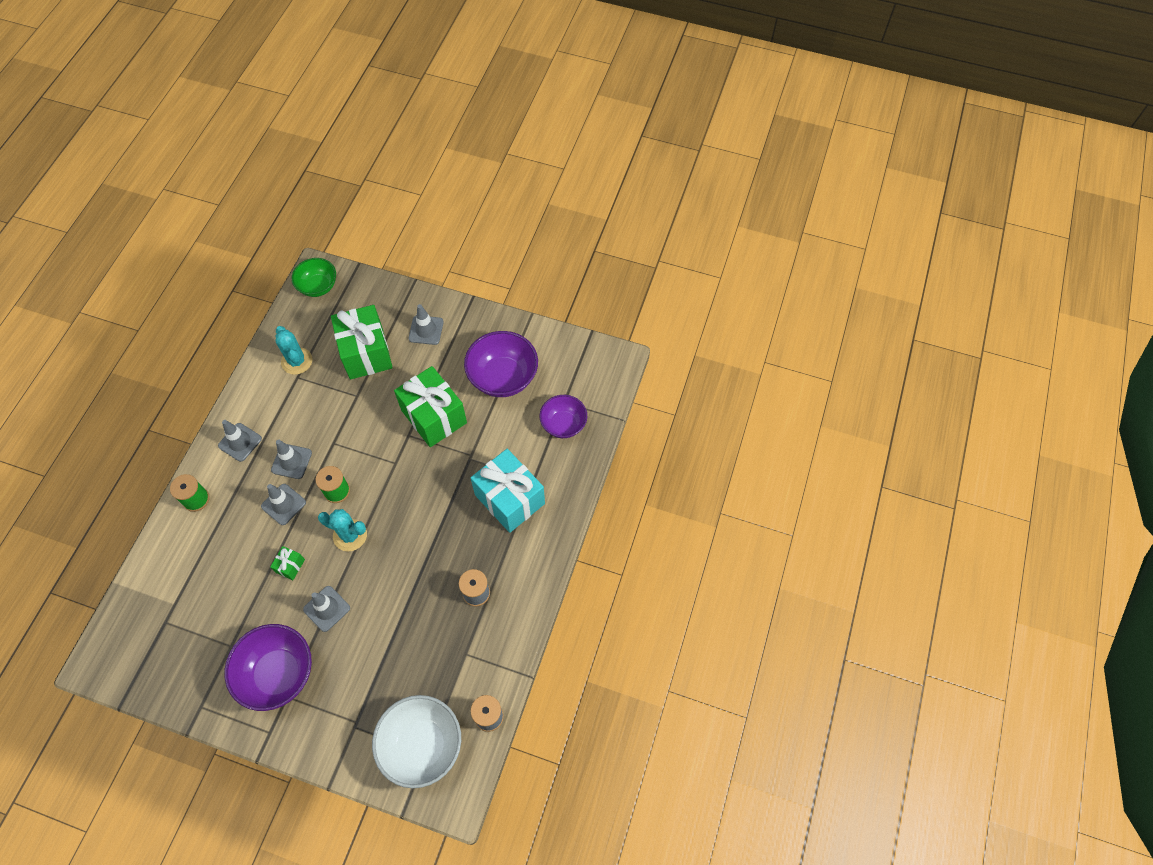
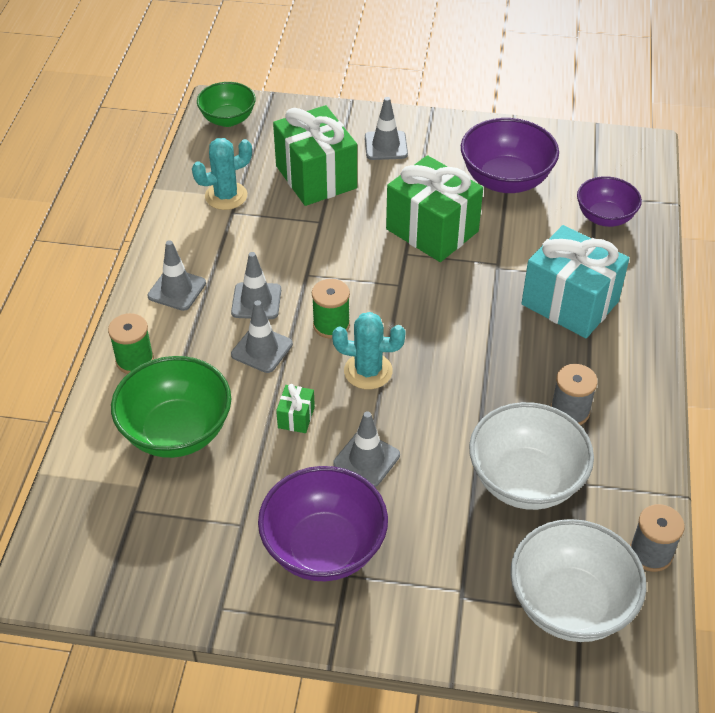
camera: 10 degrees left, 15 degrees down
(209, 564) = (177, 432): none -> green bowl
(297, 361) = (226, 196): turquoise cactus -> turquoise cactus turned 75 degrees counterclockwise
(426, 644) = (525, 481): none -> white bowl

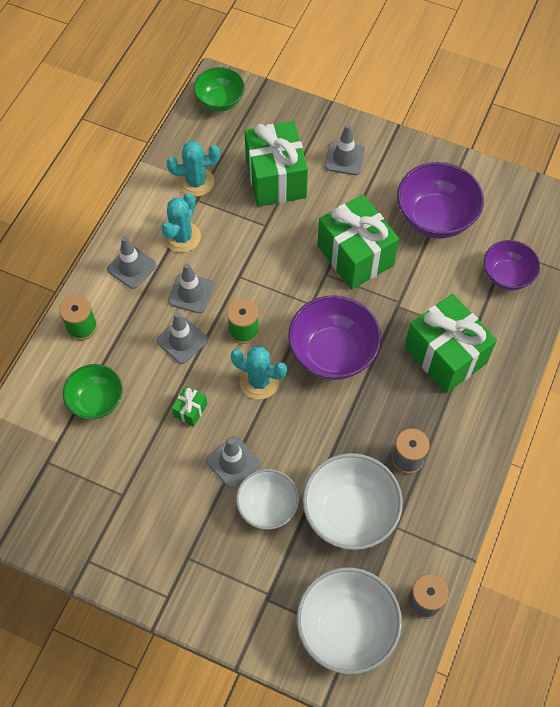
camera: 15 degrees right, 15 degrees up
(177, 432) = (96, 400): green bowl -> green bowl, size x0.64
(227, 250) = (182, 237): none -> turquoise cactus
(324, 548) = (177, 531): purple bowl -> purple bowl (332, 353)
(425, 496) = (267, 506): none -> white bowl
(569, 303) = (445, 355): turquoise gift -> green gift

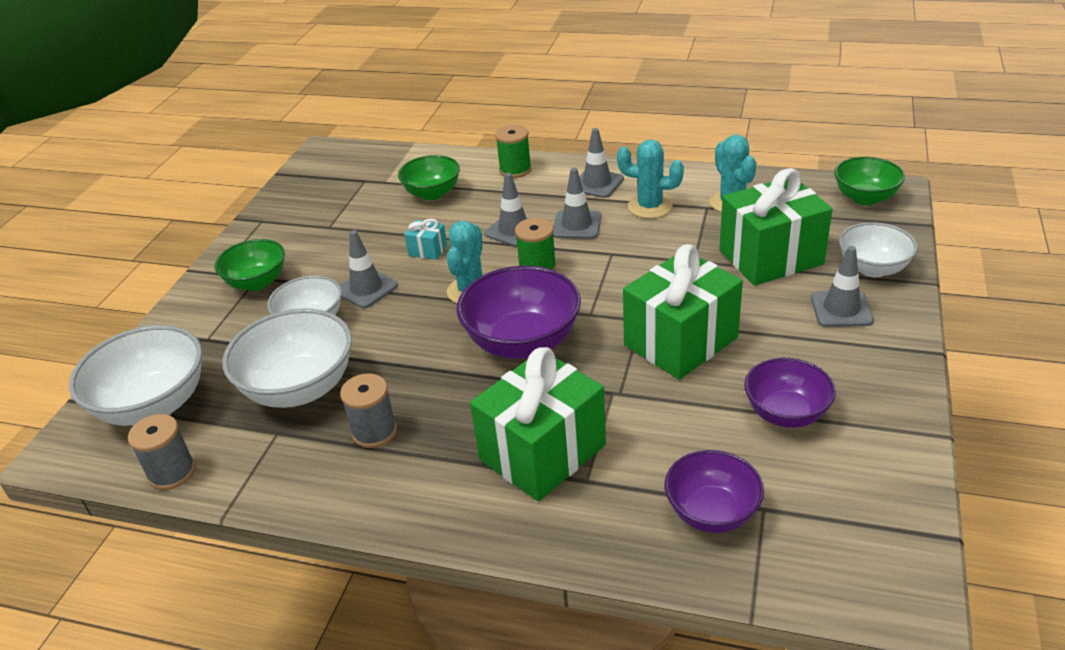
camera: 85 degrees right, 25 degrees down
(190, 410) = (427, 250): green gift -> turquoise gift
(195, 557) = (257, 282): none -> green bowl
(306, 127) = (873, 268): none -> white bowl
(435, 217) = (786, 413): purple bowl -> purple bowl, size x0.64

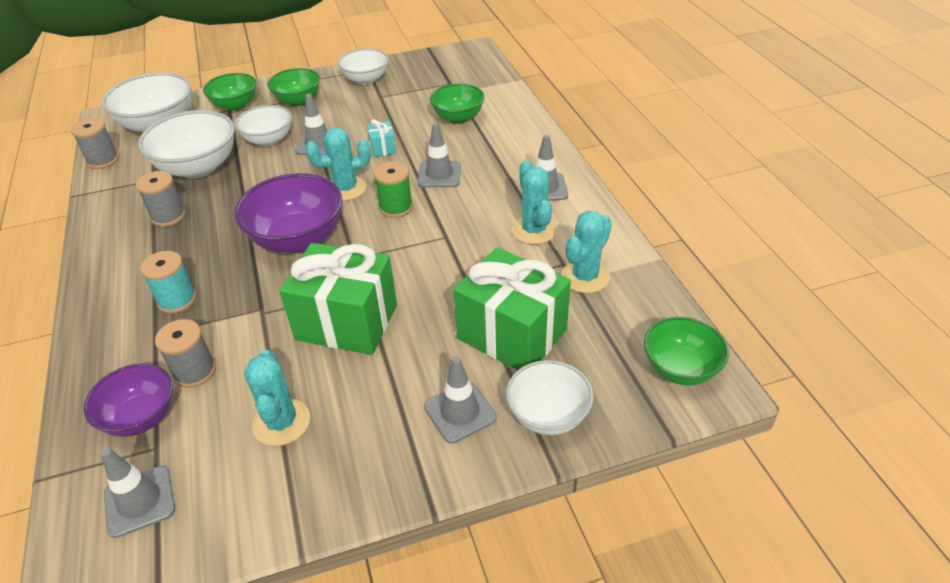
camera: 55 degrees right, 5 degrees up
(199, 331) = (235, 105): none -> green bowl
(281, 227) = (366, 80): none -> white bowl
(515, 170) = (526, 139): green spool -> none
(542, 452) = (177, 300): green gift -> turquoise spool
(577, 225) = (472, 202): grey traffic cone -> grey traffic cone (139, 501)
(671, 459) = (194, 371): none -> grey spool
(786, 413) = (281, 422): purple bowl -> turquoise cactus

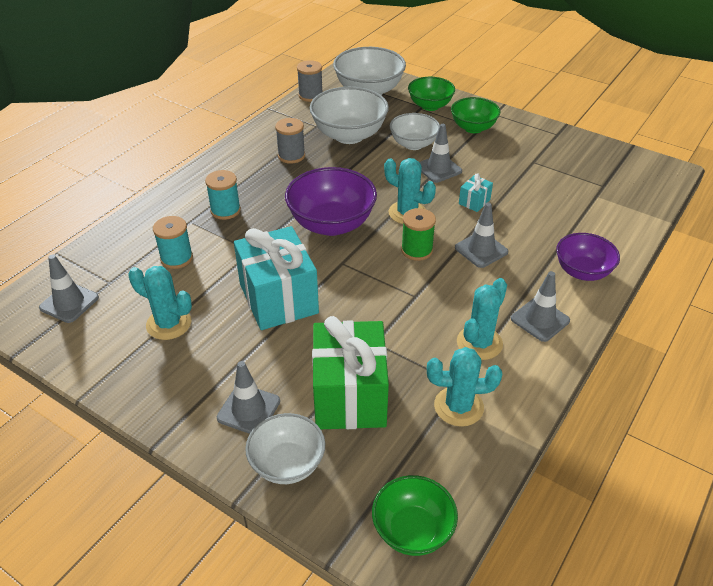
camera: 50 degrees right, 0 degrees up
(141, 417) = (126, 261): purple bowl -> purple bowl (582, 272)
(194, 371) = (176, 258): grey spool -> turquoise spool
(281, 422) = (169, 324): turquoise cactus -> turquoise cactus turned 75 degrees clockwise
(346, 322) = (278, 298): green gift -> turquoise gift
(366, 80) = (543, 141): white bowl -> none
(458, 118) = (564, 217): green bowl -> none

